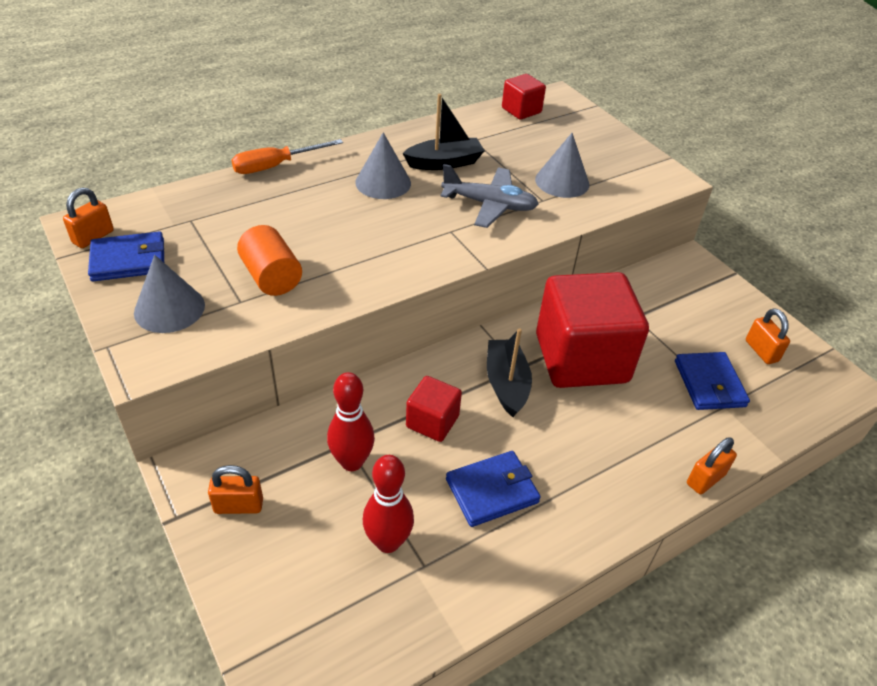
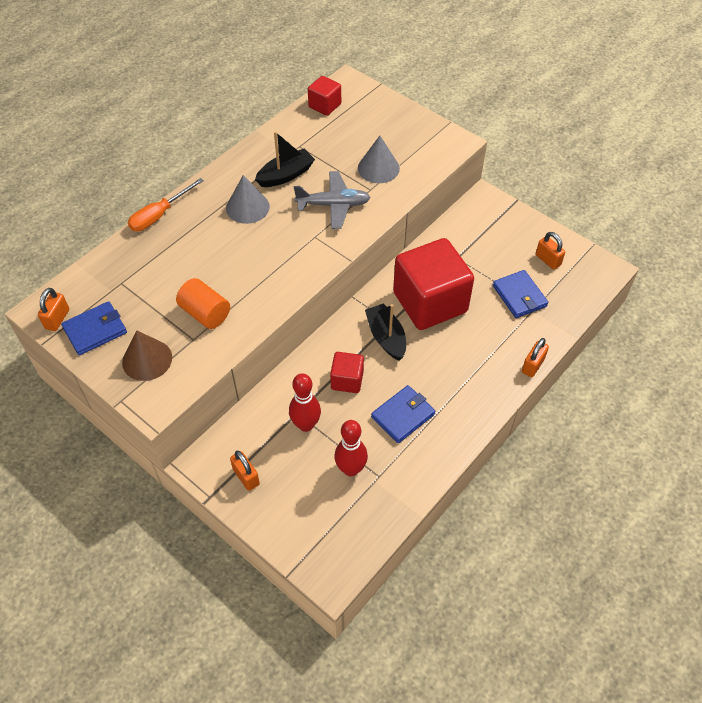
camera: 15 degrees left, 10 degrees up
(169, 308) = (147, 359): grey cone -> brown cone
(238, 505) = (246, 476): orange padlock -> orange padlock turned 75 degrees clockwise

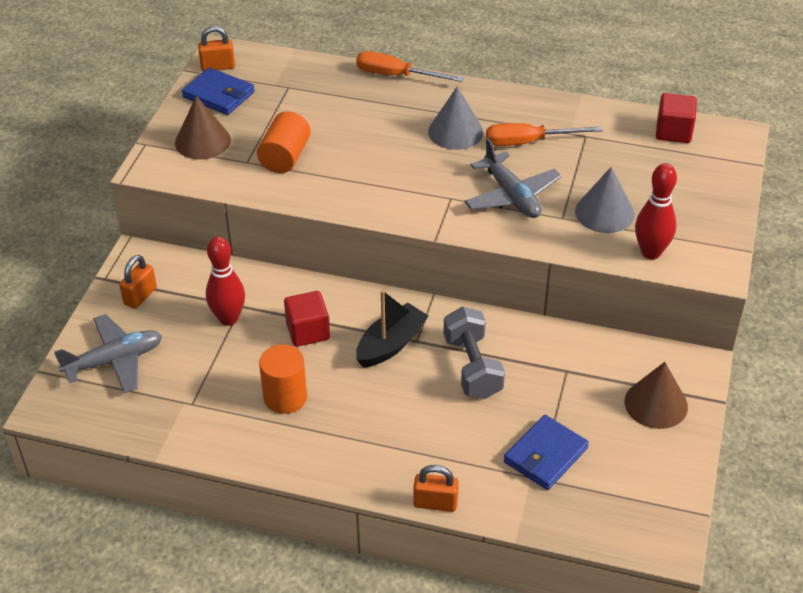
camera: 65 degrees right, 10 degrees down
(286, 175) = (528, 142): black boat -> orange screwdriver
(307, 516) = (114, 361): none -> grey plane
(351, 469) = (189, 376): red bowling pin -> red bowling pin (651, 252)
(403, 415) = (285, 397): blue wallet -> orange cylinder
(430, 302) = (472, 367): red cube -> grey dumbbell
(504, 229) = (656, 404): none -> brown cone
(548, 260) = (634, 468): orange padlock -> none

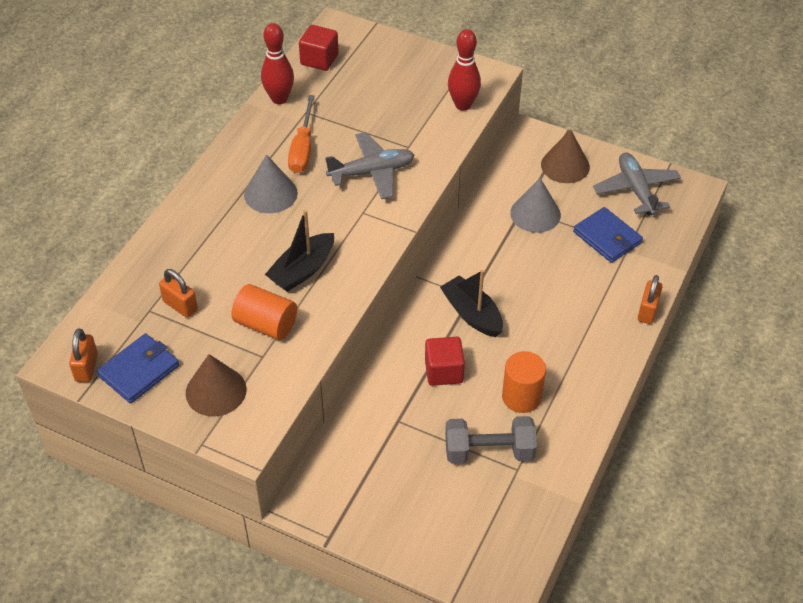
camera: 80 degrees left, 5 degrees up
(114, 361) = (451, 531): grey plane -> grey plane (636, 190)
(140, 296) = (364, 505): orange padlock -> orange padlock (180, 305)
(228, 318) = (413, 431): red bowling pin -> red bowling pin (279, 99)
(358, 169) = (302, 270): none -> black boat
(396, 76) = (166, 222): orange screwdriver -> none
(472, 367) = (508, 264): grey dumbbell -> grey dumbbell (489, 451)
(604, 212) = (409, 121): grey cone -> grey cone (535, 214)

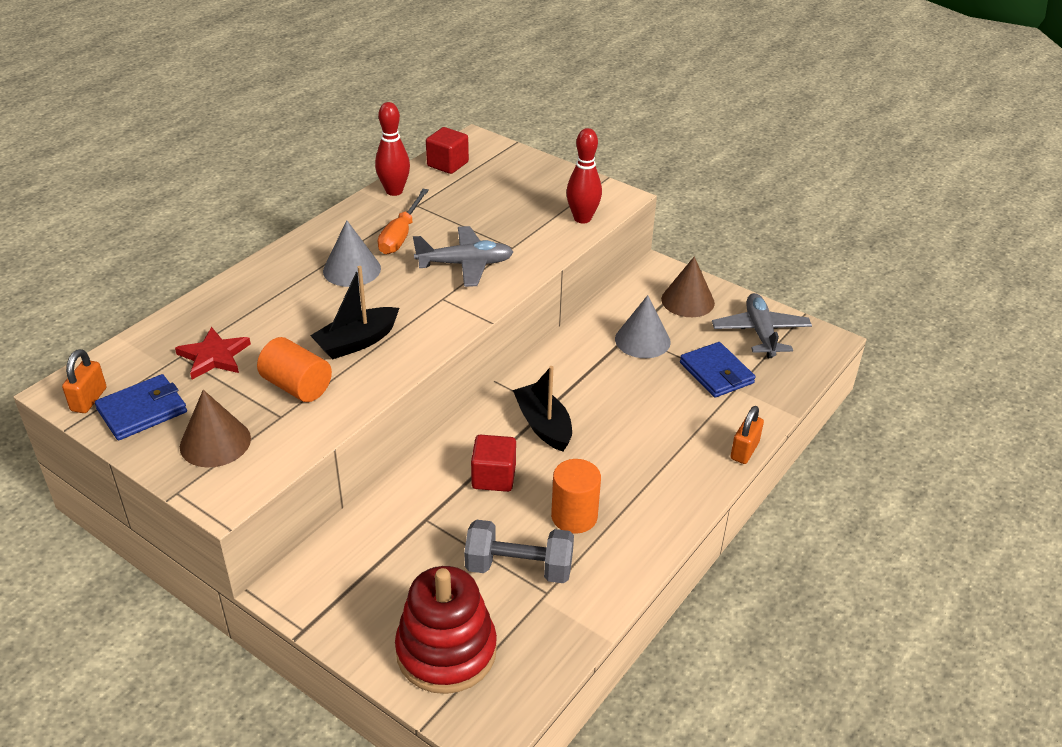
camera: 10 degrees right, 10 degrees down
(180, 305) = (214, 356): orange padlock -> red star
(451, 534) = (446, 651): none -> red stacking toy

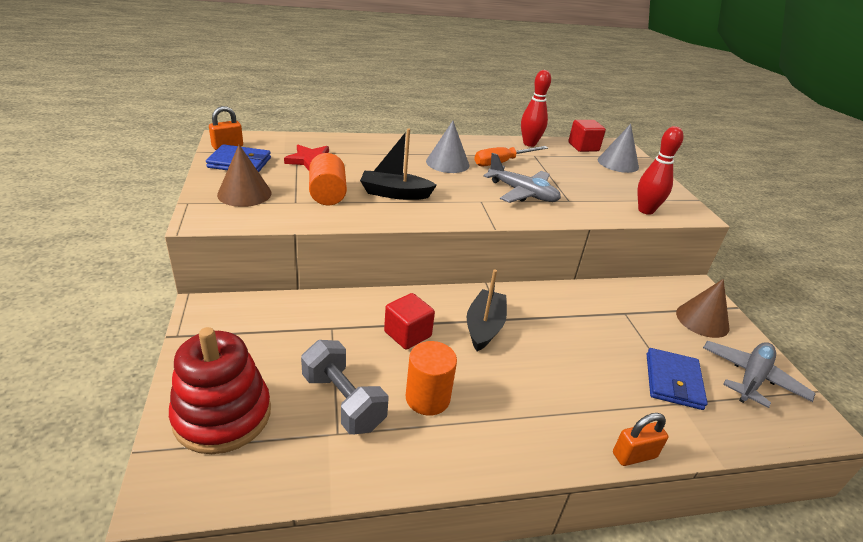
camera: 40 degrees right, 5 degrees down
(642, 340) = (630, 322): grey cone -> grey cone (618, 163)

